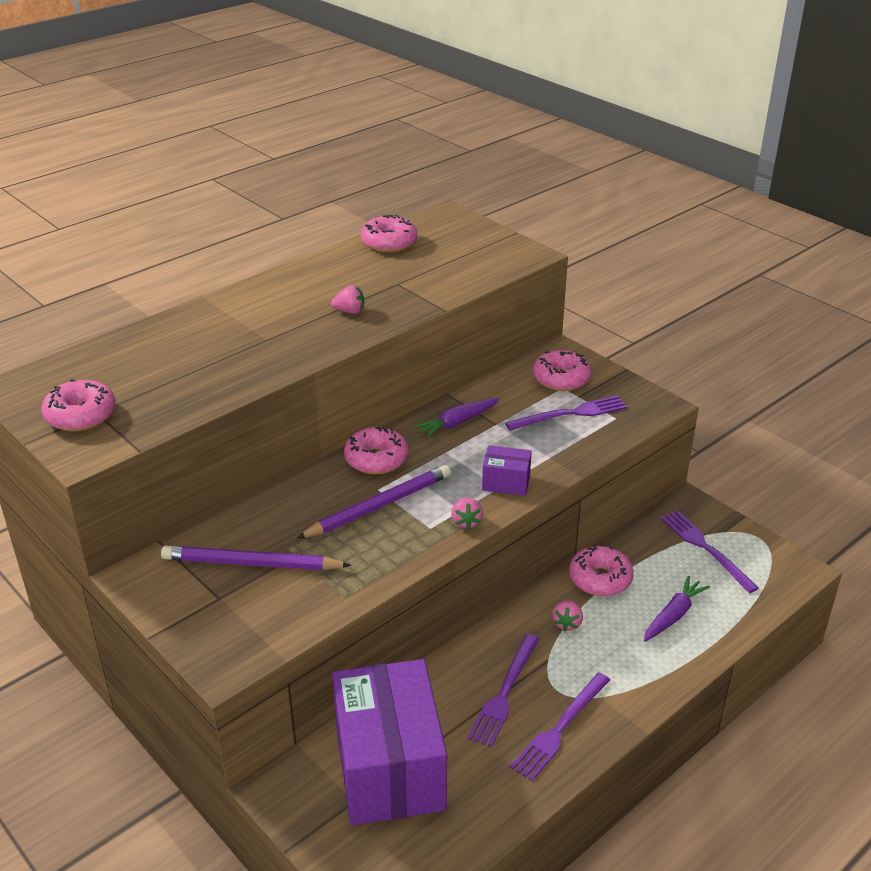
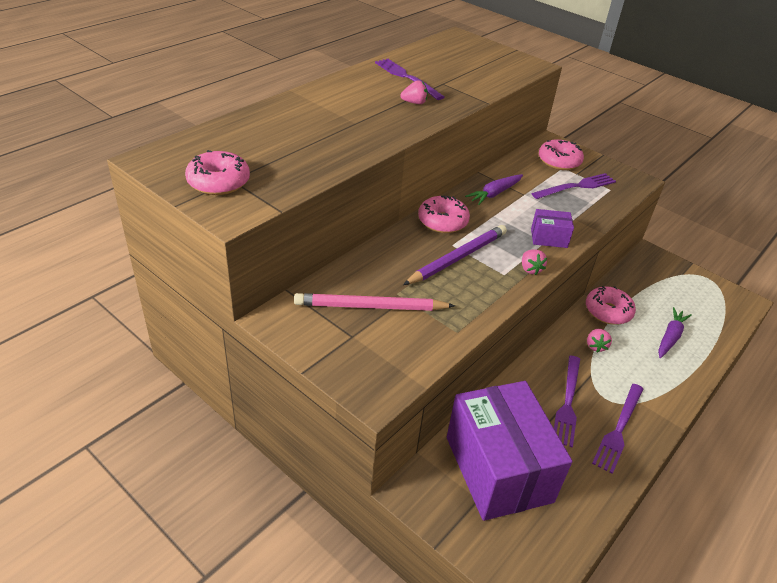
camera: 10 degrees left, 5 degrees up
(251, 563) = (370, 306): purple pencil -> pink pencil
(389, 243) = (423, 54): pink donut -> none
(706, 548) = (674, 287): purple fork -> purple fork (407, 78)

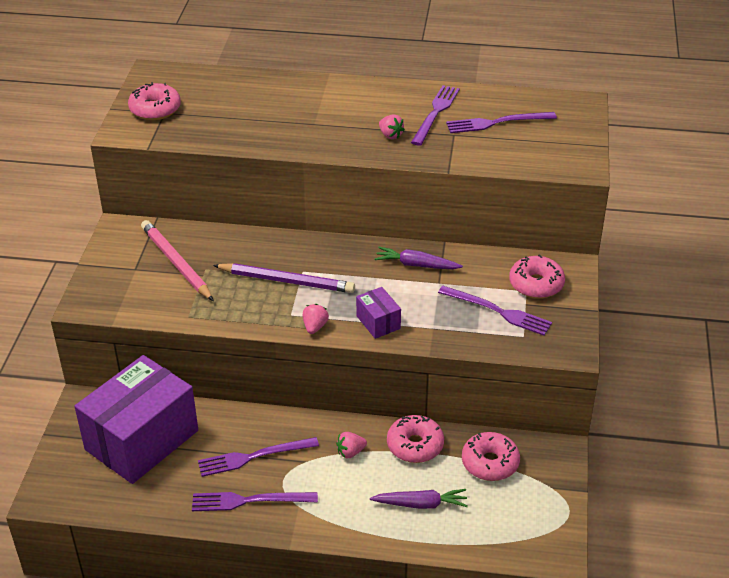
camera: 60 degrees right, 0 degrees up
(442, 221) = (332, 253): pink donut -> pink donut (490, 463)
(447, 65) = (497, 123): none -> purple fork
(530, 269) = (315, 327): pink strawberry -> pink strawberry turned 150 degrees clockwise

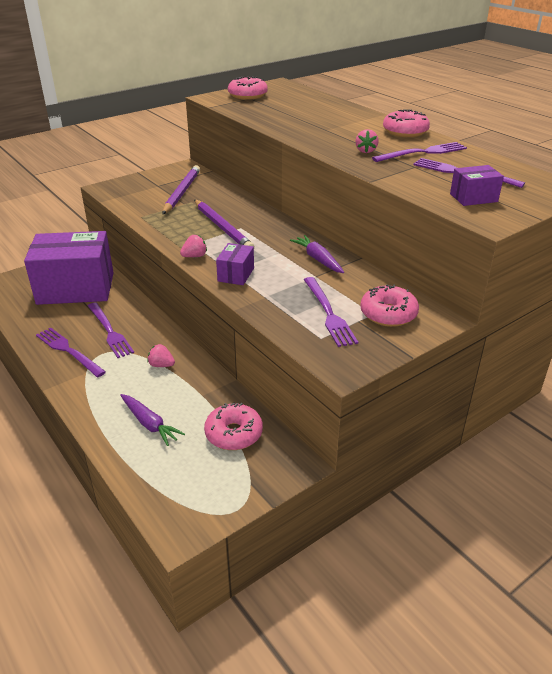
camera: 45 degrees right, 5 degrees down
(176, 263) = (182, 192): pink pencil -> purple pencil
(254, 457) = (109, 331): purple fork -> purple fork turned 150 degrees counterclockwise
(415, 445) = (204, 388): pink donut -> pink donut (405, 132)
(540, 148) = (473, 198): none -> purple box

